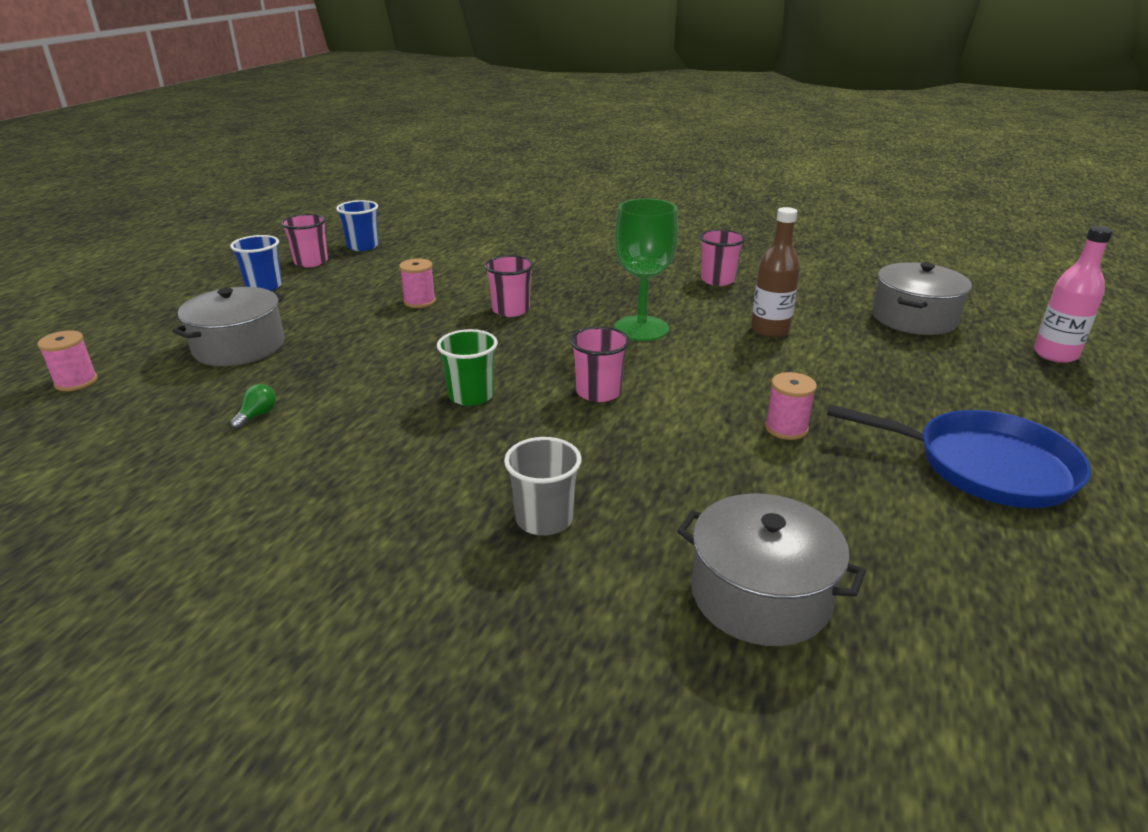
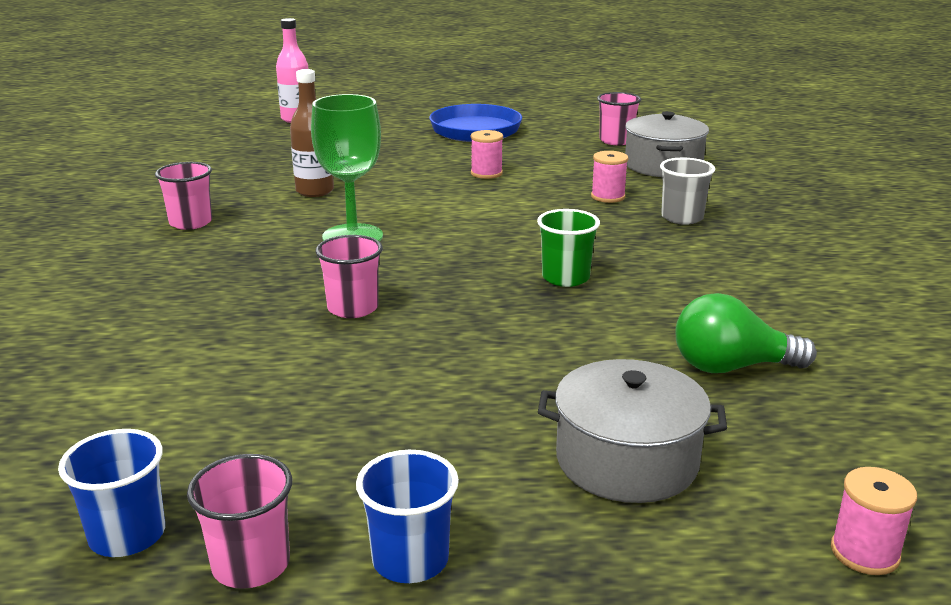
camera: 115 degrees left, 5 degrees down
(257, 415) = (731, 367): green light bulb -> green light bulb, size x2.16
(419, 301) = (369, 375): pink spool -> pink spool (608, 196)
(598, 392) = (500, 232): pink cup -> pink cup (616, 141)
(914, 318) = (252, 151): grey pot -> none

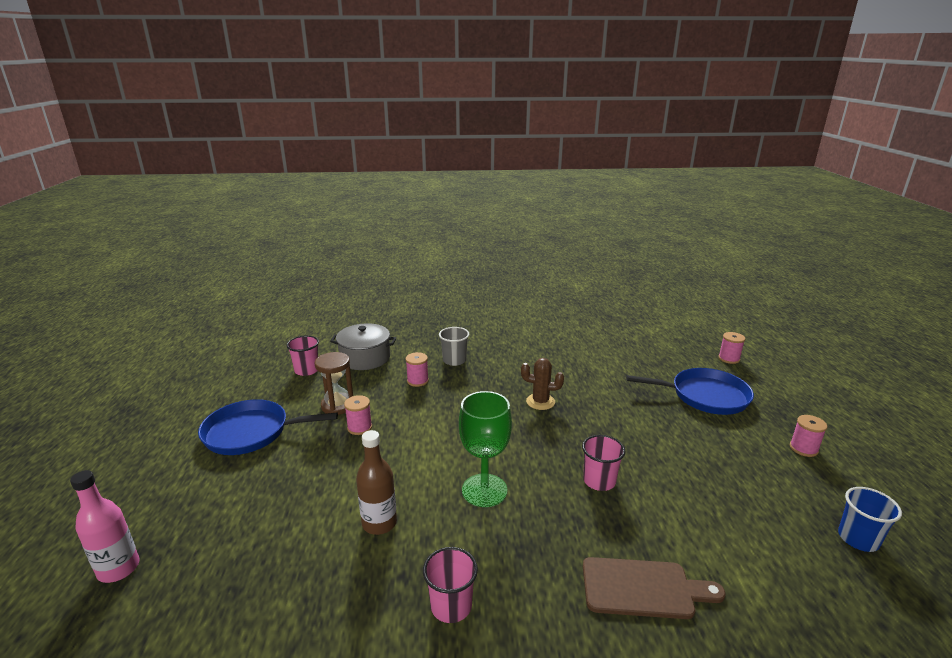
camera: 90 degrees left, 0 degrees up
(151, 316) = (643, 588): none -> brown cutting board
(251, 564) = (841, 492): pink cup -> none
(410, 559) = (803, 448): blue cup -> pink spool
(533, 161) = (338, 406): none -> brown hourglass
(565, 278) = (540, 402): green cup -> brown cactus
(626, 460) = (705, 396): grey pot -> blue pan
(731, 367) = (621, 366): green light bulb -> none

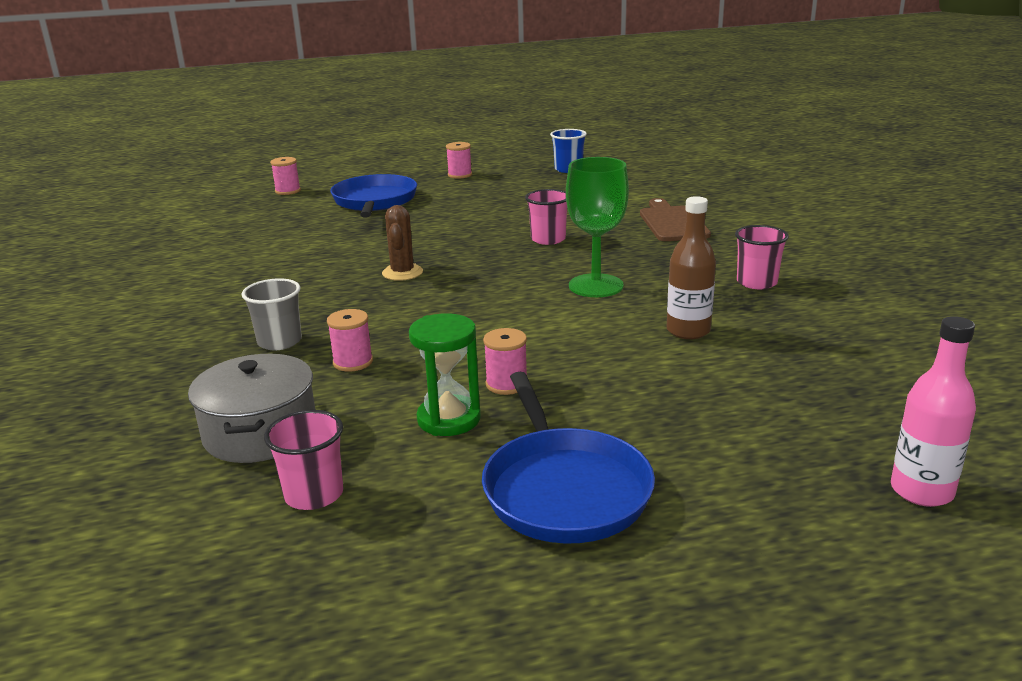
camera: 100 degrees left, 0 degrees up
(338, 406) = (449, 419): brown hourglass -> green hourglass

